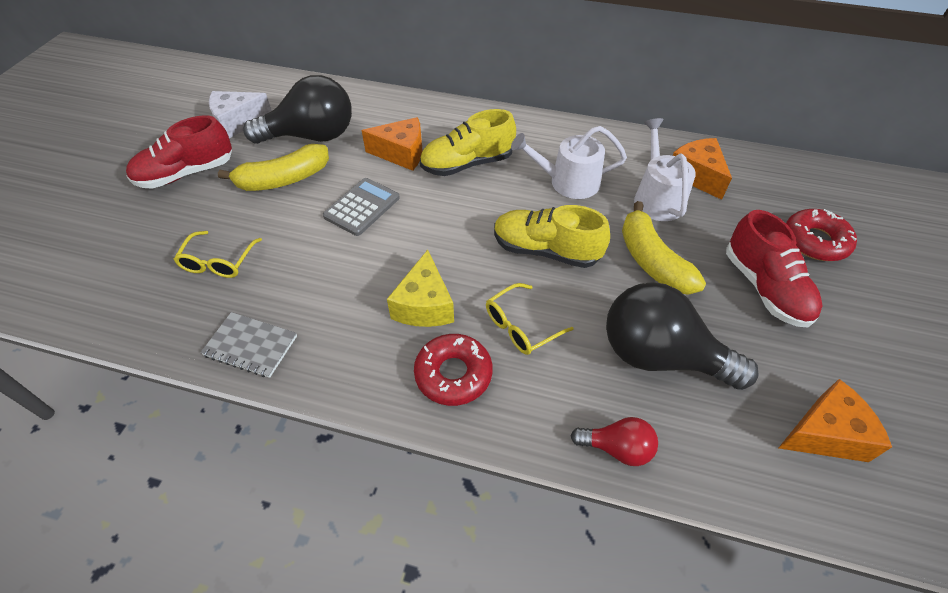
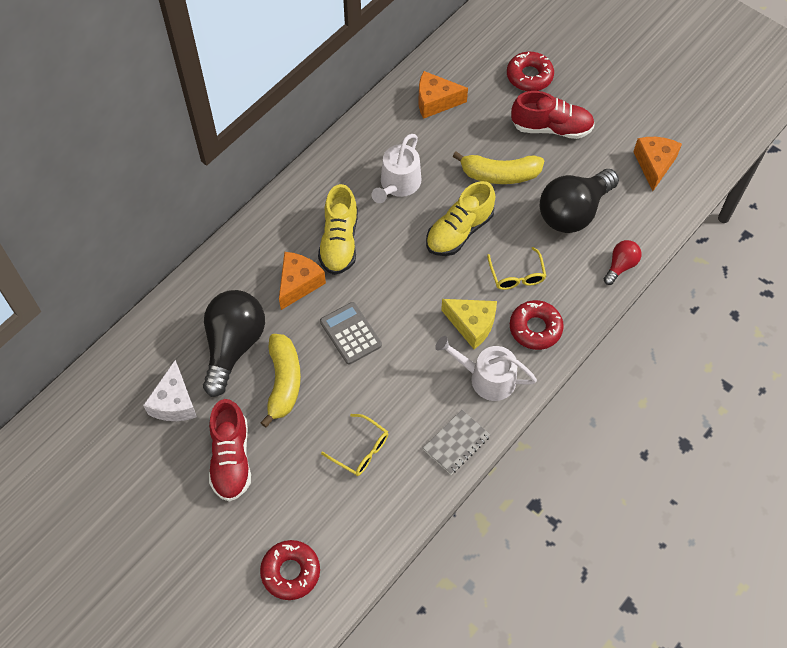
camera: 65 degrees left, 10 degrees up
(58, 256) = (290, 572): none -> red donut
(657, 198) = (444, 138): white watering can -> white watering can (487, 378)

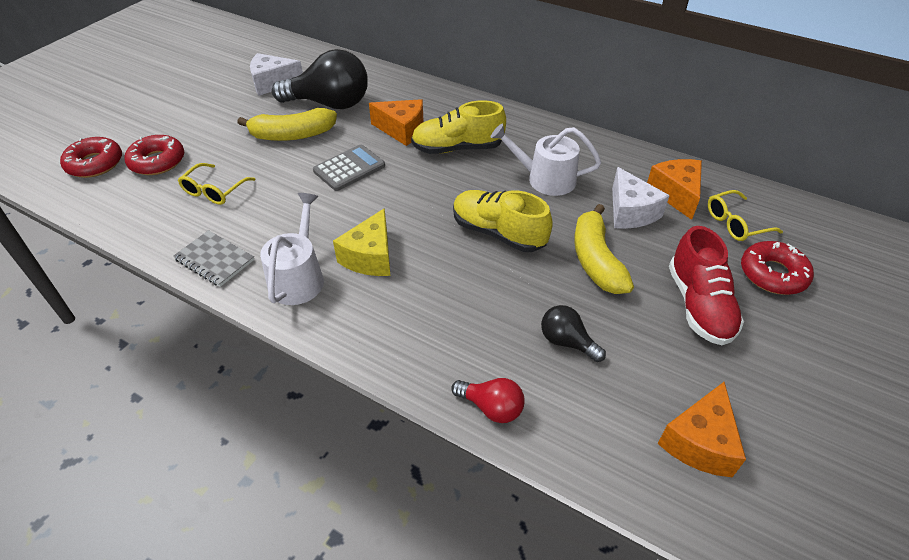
camera: 80 degrees right, 15 degrees down
(231, 458) = (215, 117): red shoe -> none
(451, 137) = (630, 212): none -> white cheese
(517, 275) = (447, 291): yellow glasses -> yellow glasses (735, 223)
(535, 328) = (372, 316): red donut -> red donut (157, 161)
(573, 212) = (567, 342): black light bulb -> black light bulb, size x0.49
(654, 165) = (699, 442): orange cheese -> orange cheese turned 120 degrees clockwise

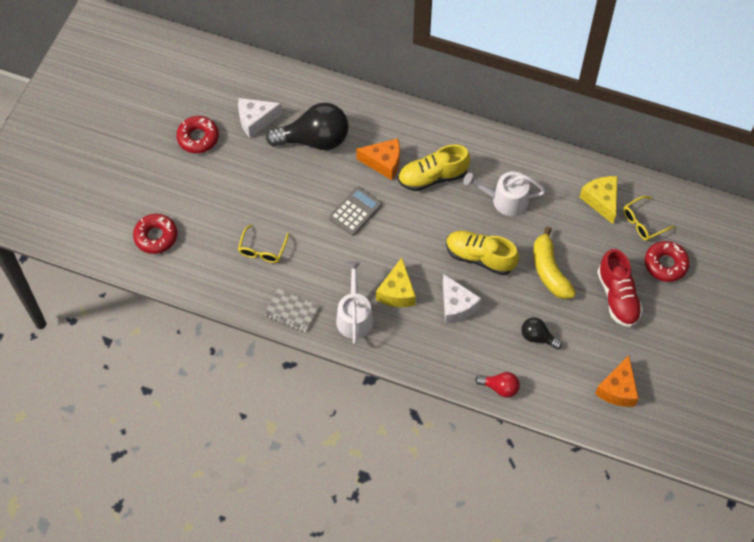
camera: 10 degrees left, 15 degrees up
(157, 161) = (204, 227): red donut -> red donut (198, 138)
(292, 135) = (297, 182): yellow banana -> none
(630, 212) = (570, 223): white cheese -> white cheese (456, 306)
(675, 194) = (601, 201): orange cheese -> yellow cheese

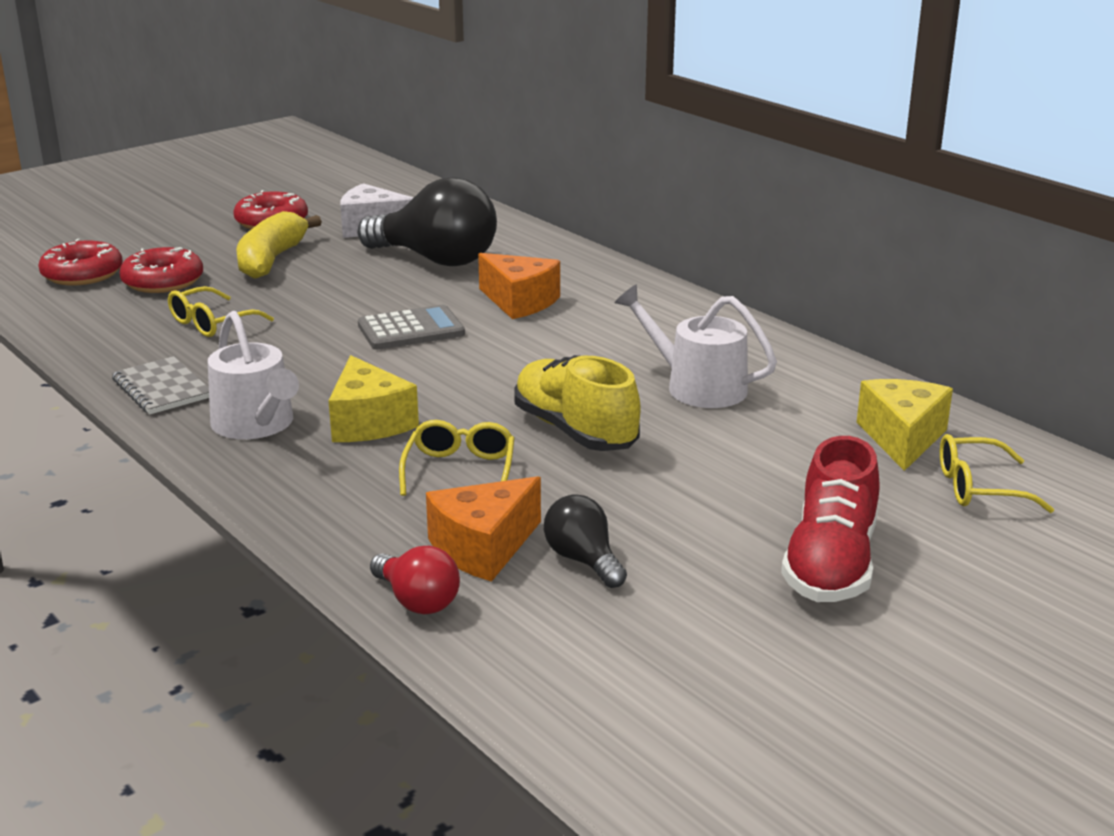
camera: 30 degrees right, 35 degrees down
(354, 316) = (256, 424): white watering can -> white watering can turned 120 degrees clockwise
(397, 292) = (369, 422): yellow cheese -> yellow cheese turned 60 degrees counterclockwise
(432, 177) = (587, 333): yellow shoe -> none
(456, 306) = (460, 470): white cheese -> yellow glasses
(549, 271) = (703, 486): yellow banana -> yellow banana (271, 260)
(618, 389) = (700, 704): orange cheese -> orange cheese (483, 548)
(665, 264) = (992, 555): red donut -> red donut (163, 281)

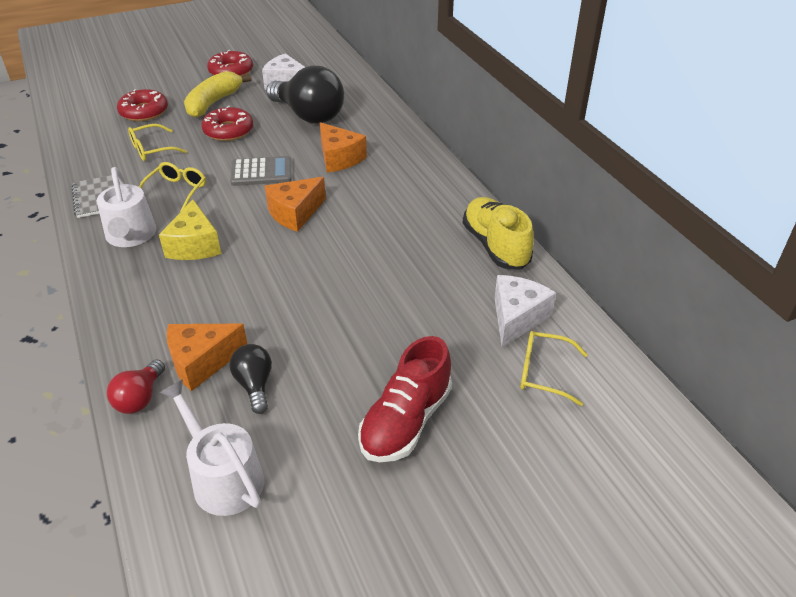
camera: 15 degrees right, 15 degrees up
(82, 274) = (104, 100): red donut -> red donut (228, 130)
(417, 601) = (140, 398): red light bulb -> red light bulb turned 45 degrees clockwise
(460, 470) = (225, 294): yellow glasses -> yellow glasses (177, 191)
(499, 369) = (295, 213): none -> orange cheese
(575, 431) = (311, 274): yellow shoe -> yellow shoe (495, 246)
(697, 387) = (408, 249): white watering can -> white watering can (223, 477)
(902, 438) = (516, 318): yellow cheese -> white cheese

